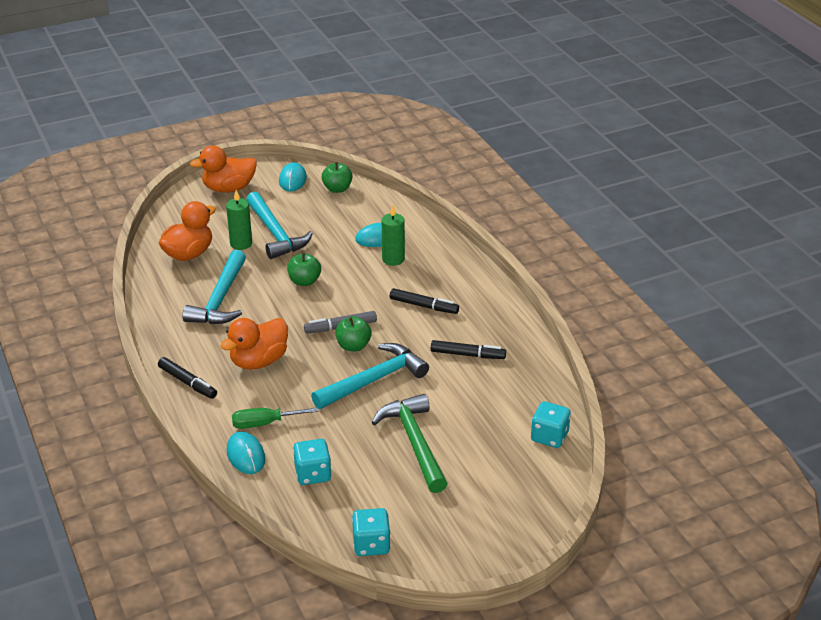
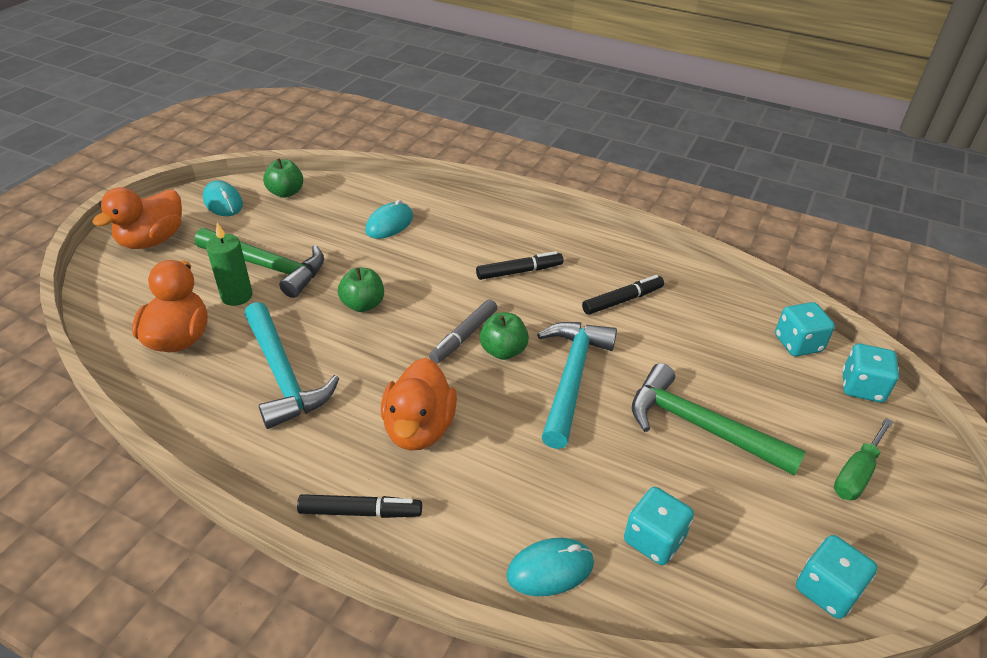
camera: 40 degrees left, 5 degrees up
(246, 455) = (550, 569): turquoise mouse -> turquoise mouse turned 45 degrees counterclockwise
(264, 423) = (520, 508): green screwdriver -> green screwdriver (856, 473)
(276, 234) = (268, 267): turquoise hammer -> green hammer
(393, 259) = (430, 238): green candle -> none
(552, 480) = (862, 387): none -> turquoise dice

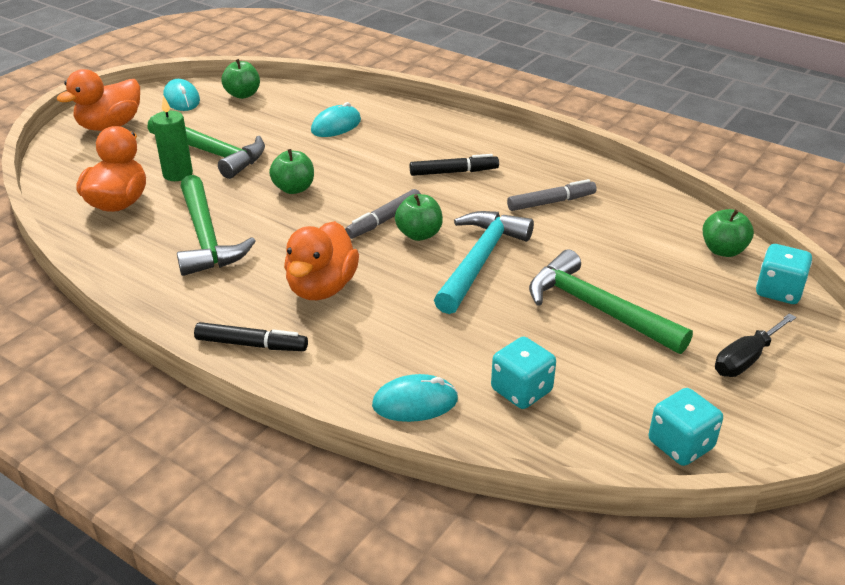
camera: 10 degrees right, 5 degrees down
(283, 375) = (206, 238): turquoise hammer -> green hammer
(622, 300) = (551, 202): black marker -> grey marker
(798, 343) = (723, 250): turquoise dice -> green apple
(856, 473) = (745, 359): green screwdriver -> black screwdriver

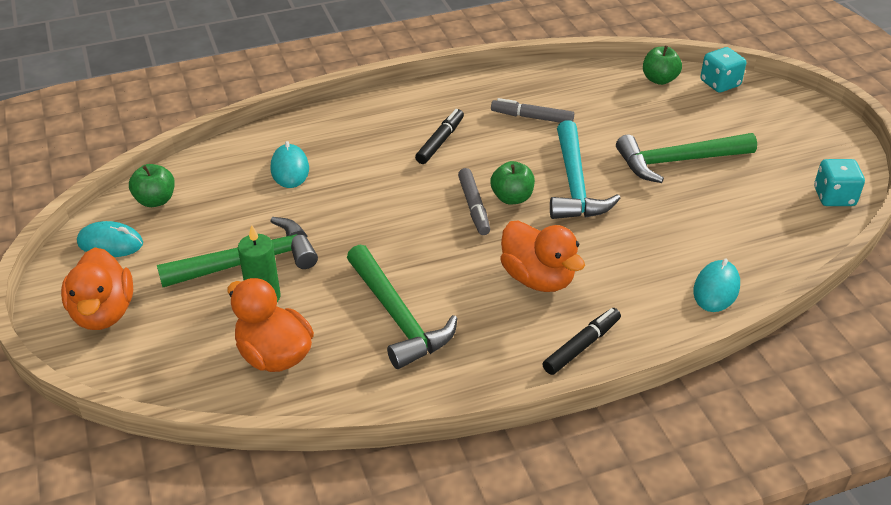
camera: 55 degrees left, 5 degrees up
(206, 238) = (398, 317): green hammer -> green hammer turned 45 degrees clockwise
(294, 189) = (371, 235): green apple -> none
(480, 260) = (575, 184): turquoise hammer -> turquoise hammer turned 150 degrees counterclockwise
(521, 390) = (738, 235): turquoise dice -> none
(551, 202) = (532, 117): grey marker -> grey marker turned 90 degrees counterclockwise
(745, 359) = (775, 132): black screwdriver -> none

